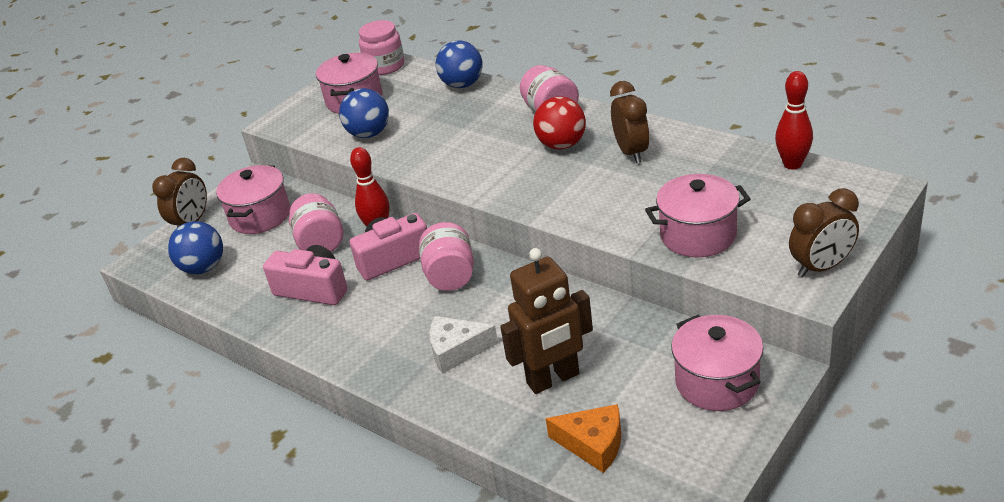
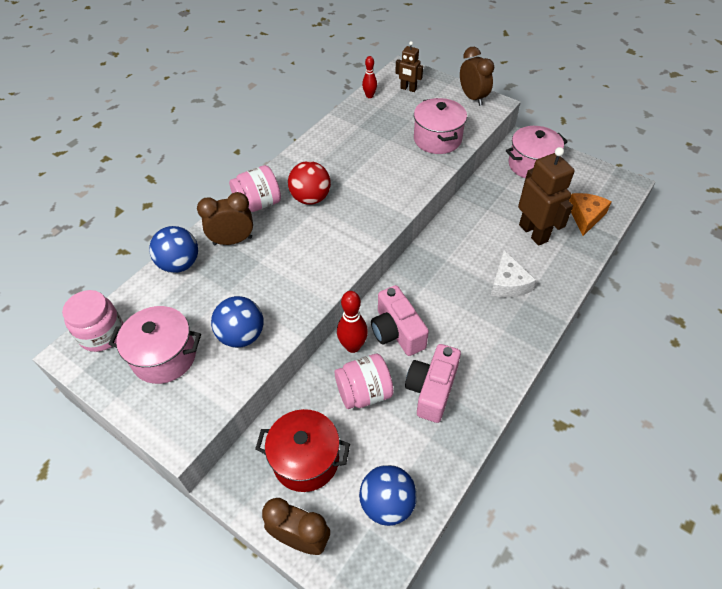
camera: 95 degrees left, 15 degrees up
(260, 216) = (306, 460): pink pot -> red pot
(450, 276) = (424, 290): pink jar -> none
(631, 152) = (334, 162): brown clock -> brown clock (232, 241)
(792, 164) = (369, 96): red bowling pin -> red bowling pin, size x0.64
(824, 198) = (408, 89): none -> brown robot

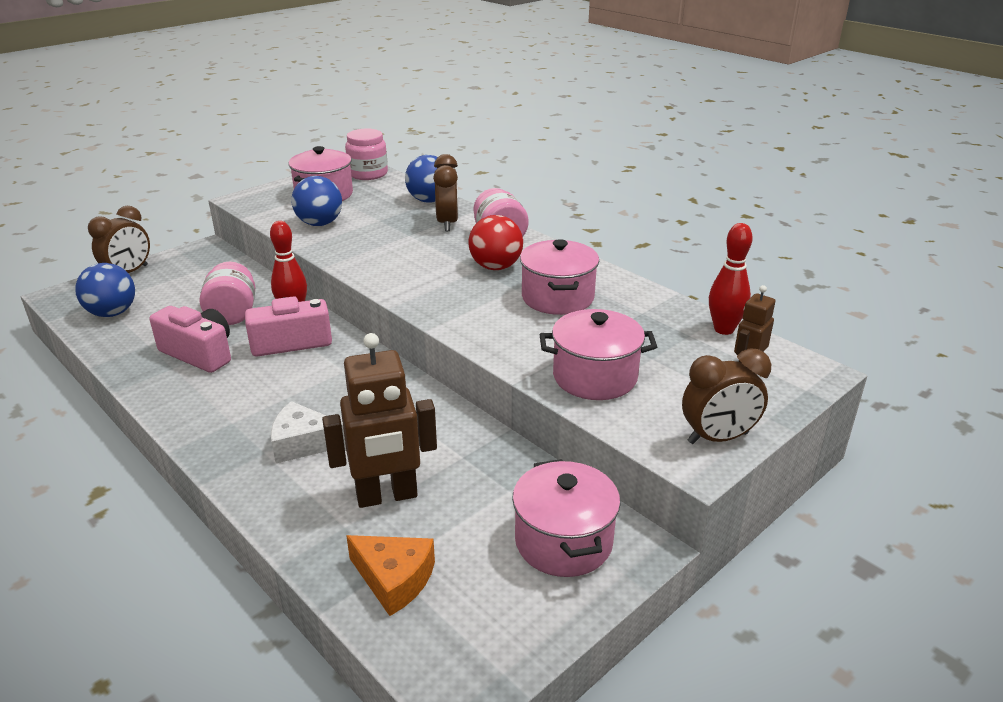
camera: 100 degrees right, 20 degrees down
(306, 460) = (193, 279): red pot -> none
(350, 162) = (557, 297): none -> pink pot
(369, 96) = (724, 329): red bowling pin -> red bowling pin, size x1.55

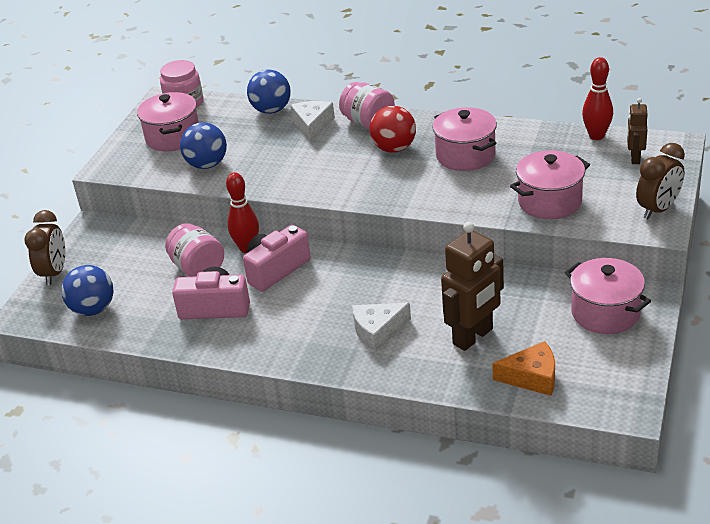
camera: 25 degrees left, 5 degrees up
(447, 223) = (312, 125): brown clock -> white cheese

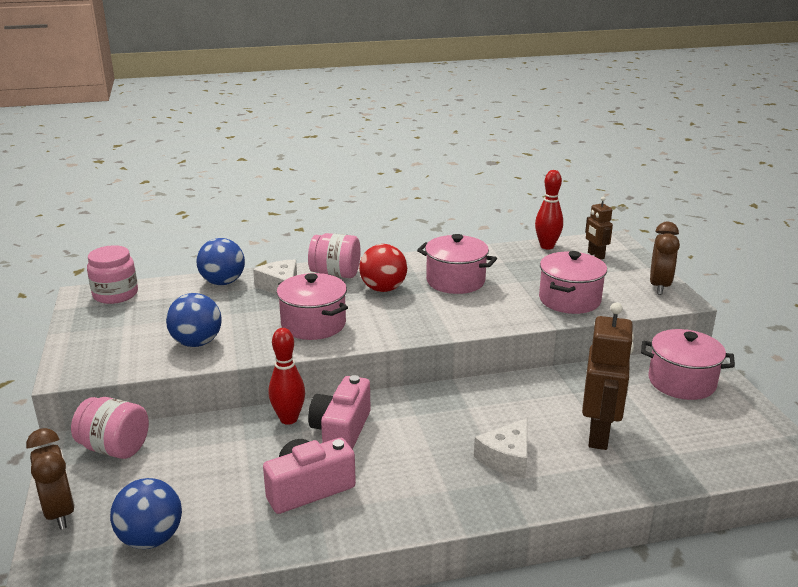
camera: 35 degrees left, 10 degrees down
(173, 137) = (130, 326): pink pot -> pink pot (313, 324)
(198, 268) = (249, 454): pink jar -> pink jar (115, 448)
(532, 377) = (689, 454): orange cheese -> none

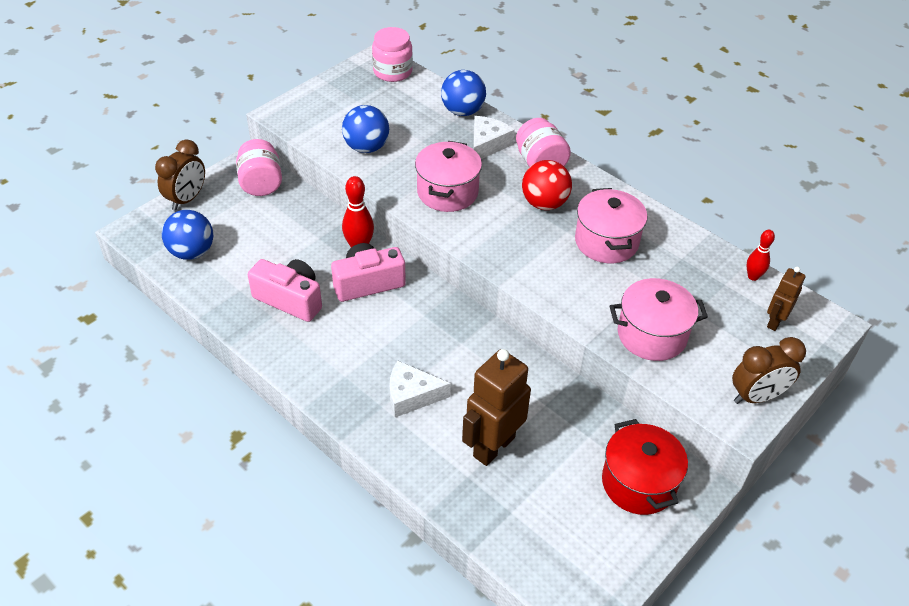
camera: 55 degrees right, 20 degrees up
(547, 246) = (753, 276): red bowling pin -> red bowling pin, size x0.64
(599, 435) = (493, 446): brown robot -> brown robot turned 150 degrees clockwise
(681, 382) = (638, 483): pink pot -> red pot

